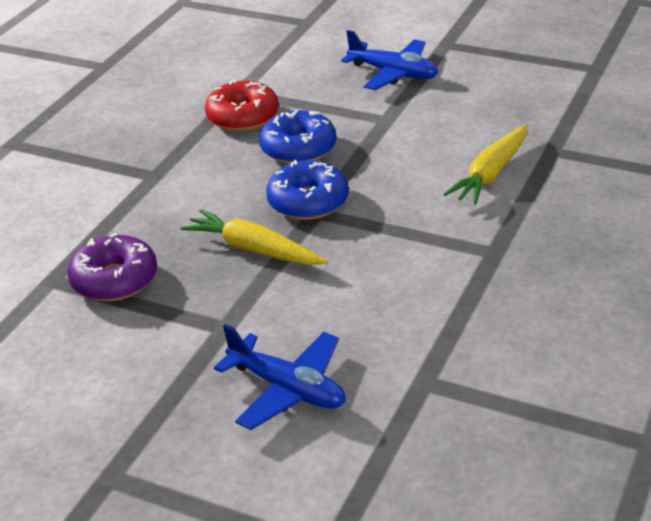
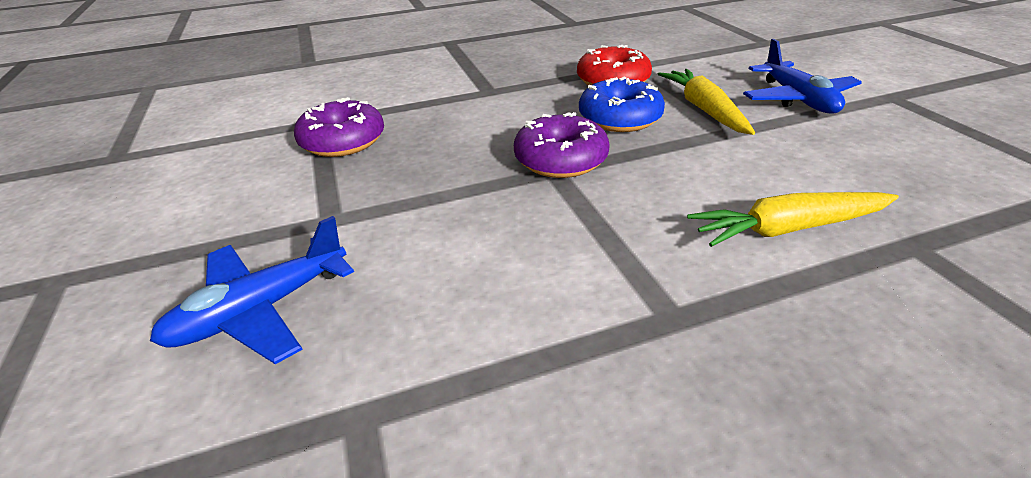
camera: 45 degrees right, 0 degrees up
(254, 249) = (458, 173): yellow carrot -> yellow carrot (704, 109)
(288, 389) = (260, 310): blue plane -> blue plane turned 60 degrees clockwise
(308, 202) = (560, 160): blue donut -> purple donut

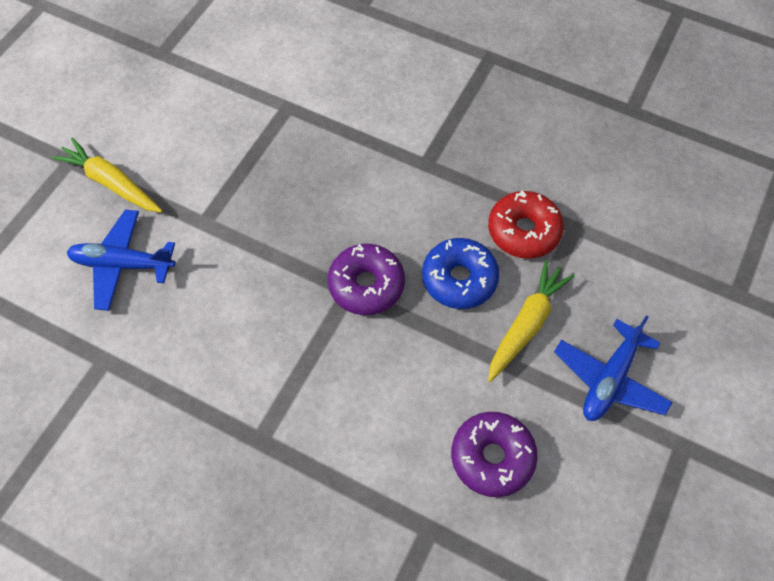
camera: 45 degrees right, 25 degrees up
(343, 141) = (279, 147): purple donut -> purple donut (492, 457)
(788, 228) = (391, 456): yellow carrot -> yellow carrot (111, 183)

